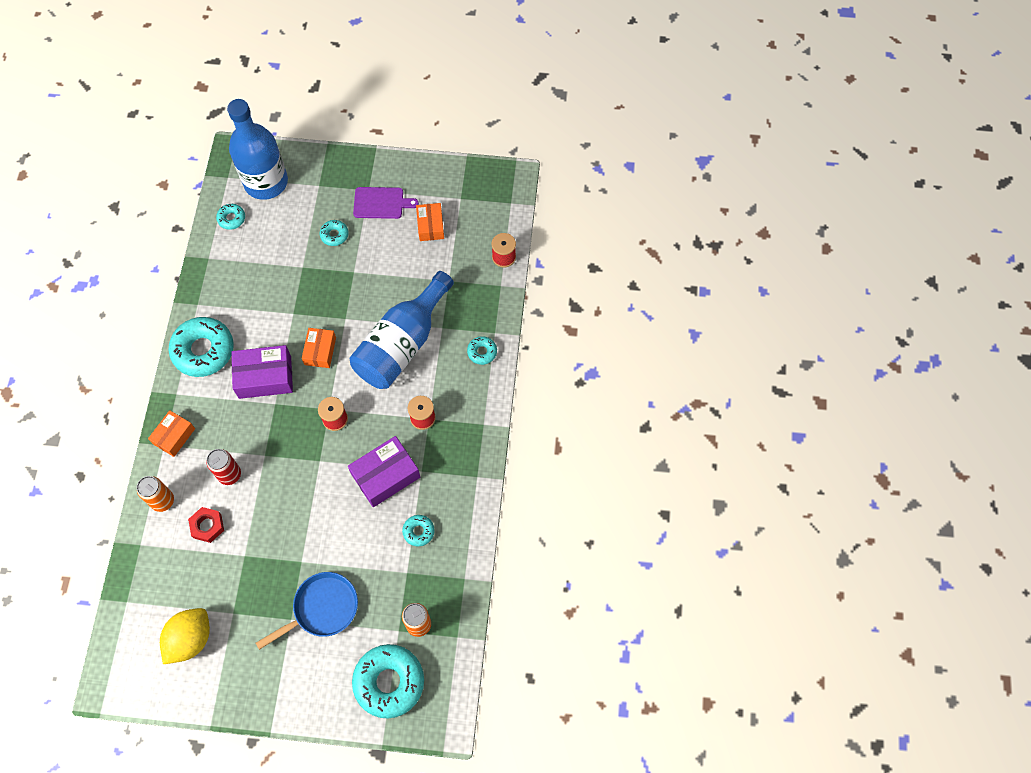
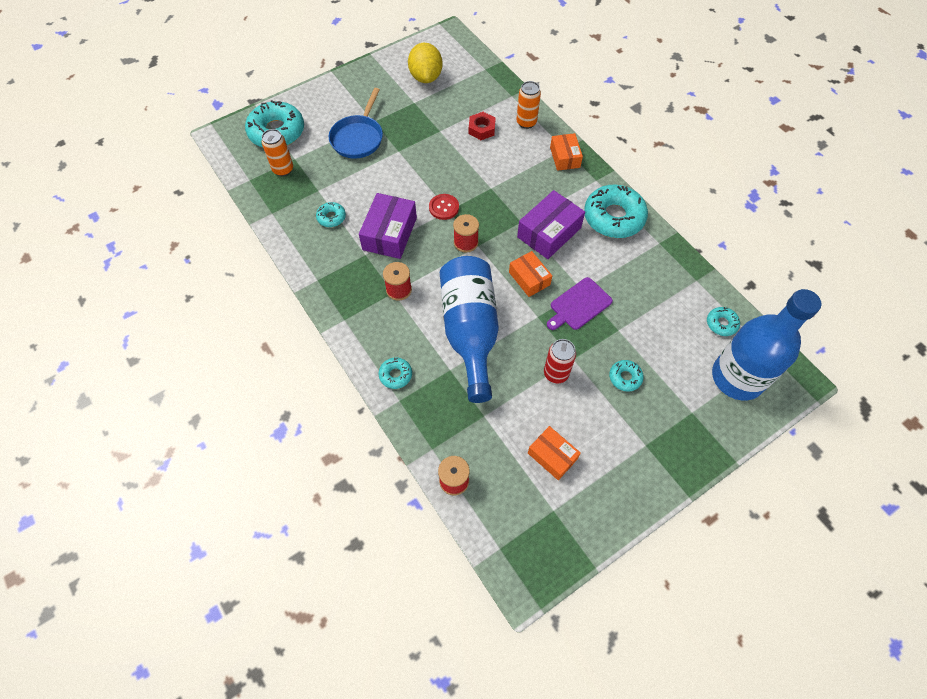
camera: 140 degrees right, 5 degrees down
(229, 474) = (501, 162): red can -> red can (556, 373)
(320, 466) = (444, 207): none -> red button
(381, 203) = (620, 441): purple cutting board -> purple cutting board (579, 305)

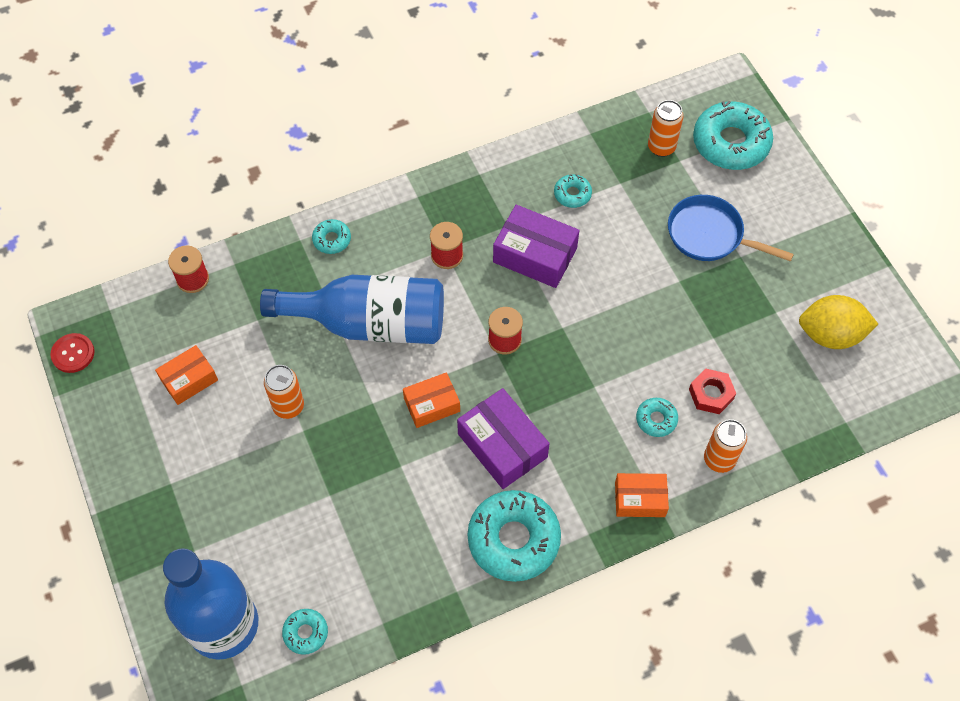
camera: 100 degrees right, 0 degrees up
(444, 207) = (568, 322): red button -> red button (73, 354)
(556, 373) = (288, 406): red can -> orange can
(579, 305) = (378, 456): purple cutting board -> none
(625, 377) = (261, 484): turquoise donut -> turquoise donut (656, 419)

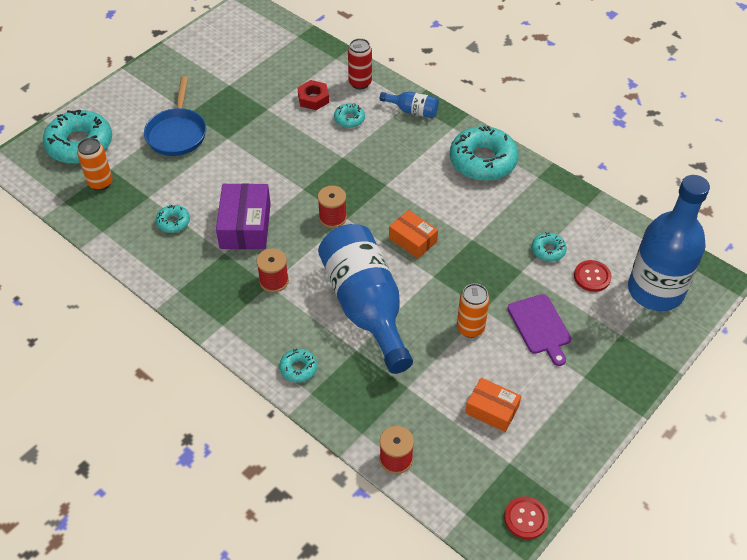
camera: 115 degrees left, 10 degrees down
(251, 474) = (540, 326): none -> purple cutting board
(280, 566) = (592, 277): none -> red button
(305, 633) = (624, 242): turquoise donut -> turquoise donut (548, 250)
(502, 445) = (419, 189): purple box -> none
(640, 499) = (412, 111): orange box -> blue bottle
(719, 459) = (360, 83): orange can -> red can
(830, 335) = (234, 56): yellow lemon -> none

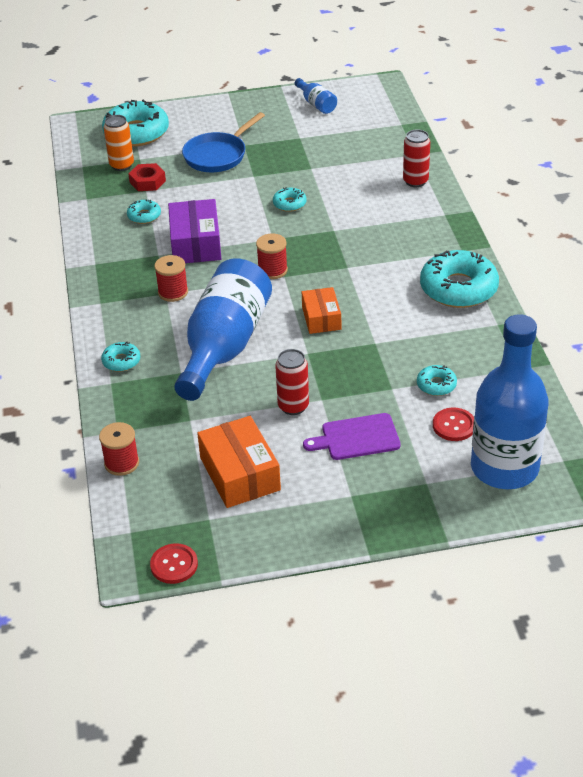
camera: 40 degrees right, 10 degrees down
(245, 226) = (195, 243): purple box -> purple box turned 45 degrees counterclockwise
(313, 99) = (359, 176): red nut -> red nut (147, 182)
(349, 119) = (373, 204): turquoise donut -> turquoise donut (289, 204)
(412, 111) = (439, 222): blue bottle -> blue bottle (316, 104)
(470, 328) = (293, 406): orange can -> red can
(492, 410) = (239, 474): orange box -> orange box, size x1.57
(540, 326) = (357, 437): purple cutting board -> purple cutting board turned 60 degrees clockwise

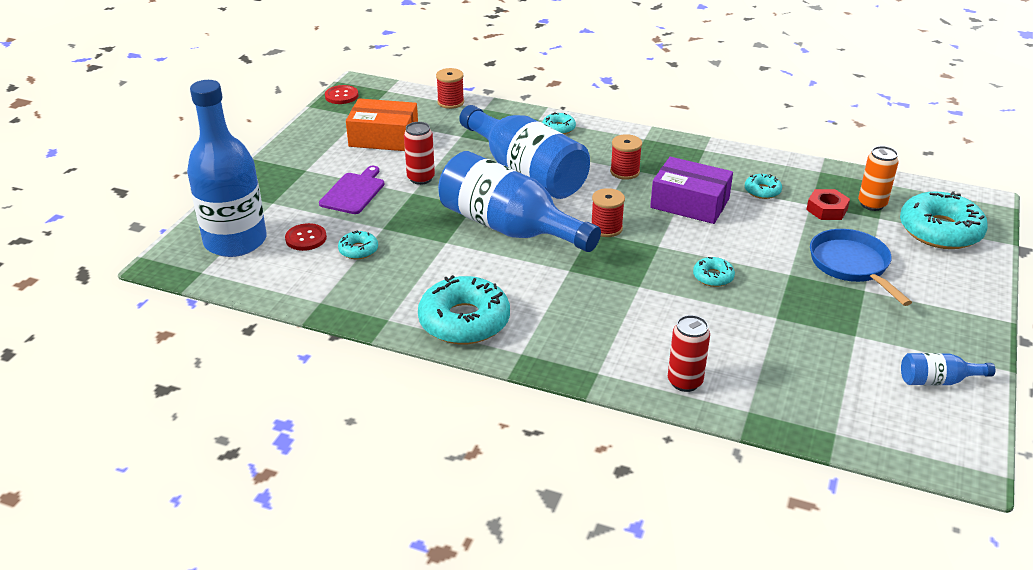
camera: 120 degrees right, 5 degrees down
(321, 318) = (509, 228): orange box -> blue bottle

